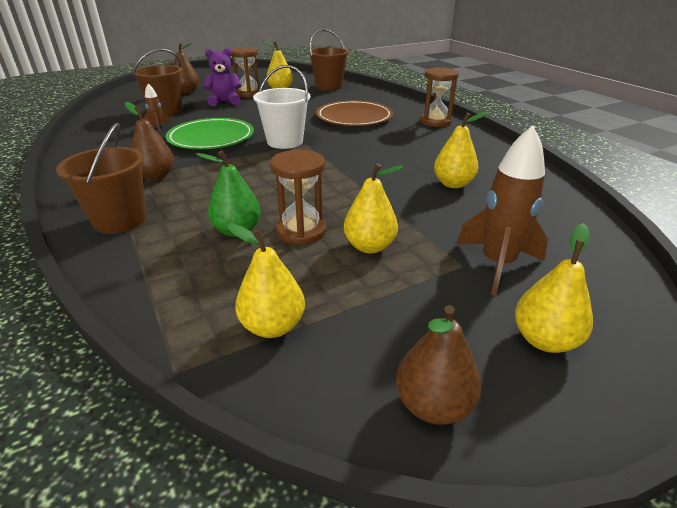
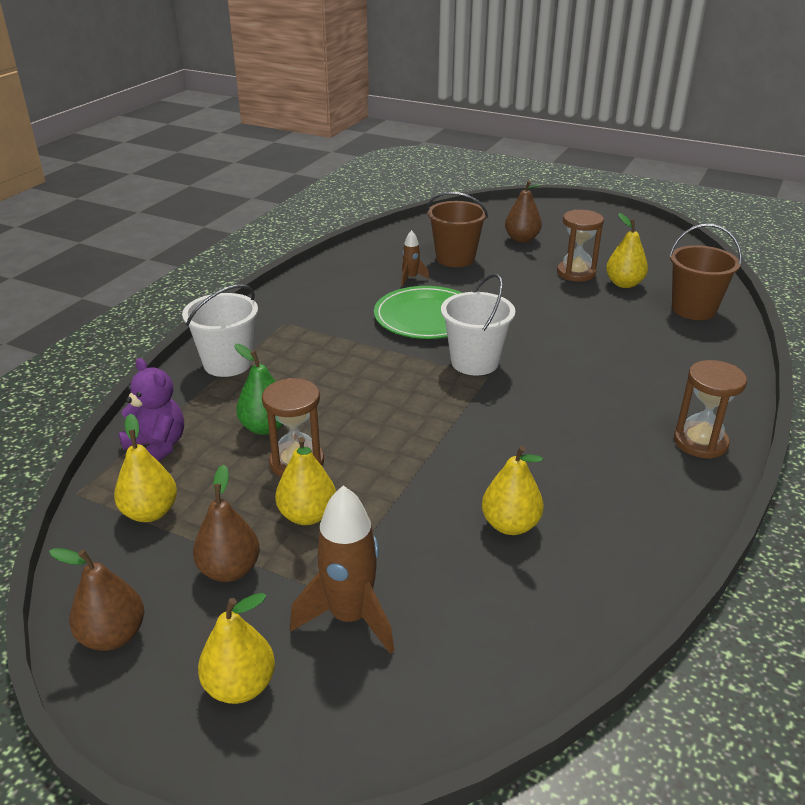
camera: 55 degrees right, 0 degrees up
(120, 220) = (227, 363): brown bucket -> white bucket
(156, 176) = (314, 336): brown pear -> brown pear (229, 570)
(225, 102) = (528, 274): purple teddy bear -> purple teddy bear (157, 447)
(354, 117) = (615, 373): brown plate -> none

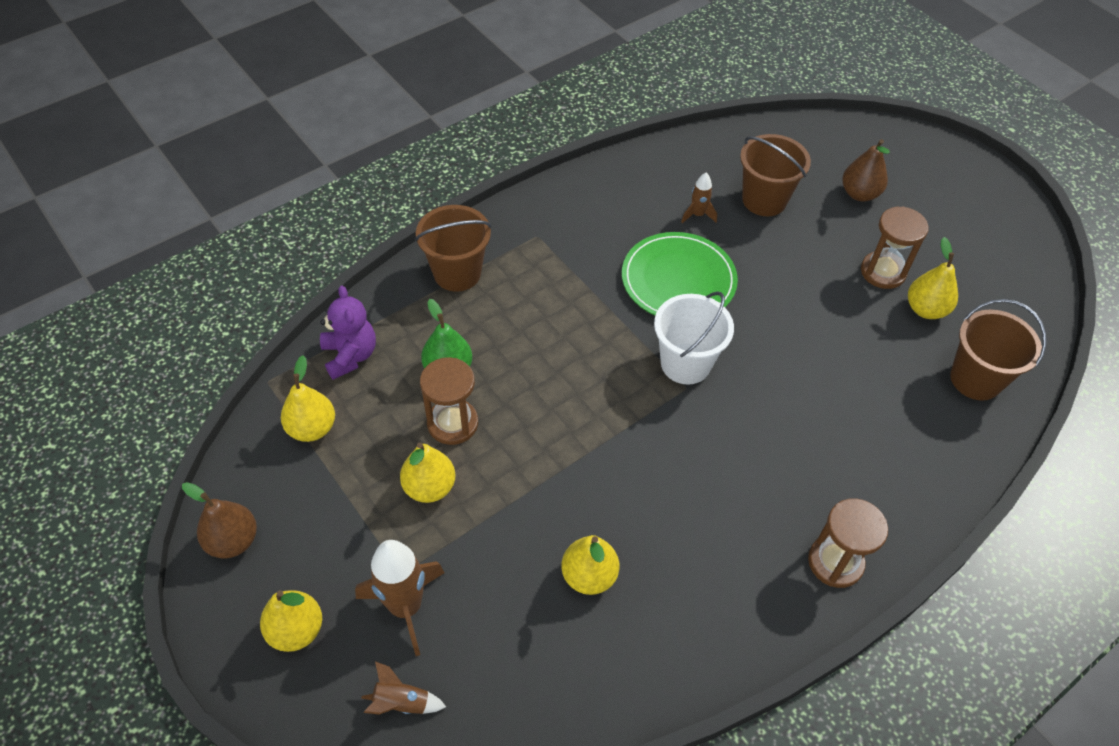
camera: 25 degrees right, 20 degrees up
(227, 363) = (457, 273): white bucket -> brown bucket
(229, 570) = (342, 517): brown pear -> none
(404, 700) = (402, 702): none -> brown rocket

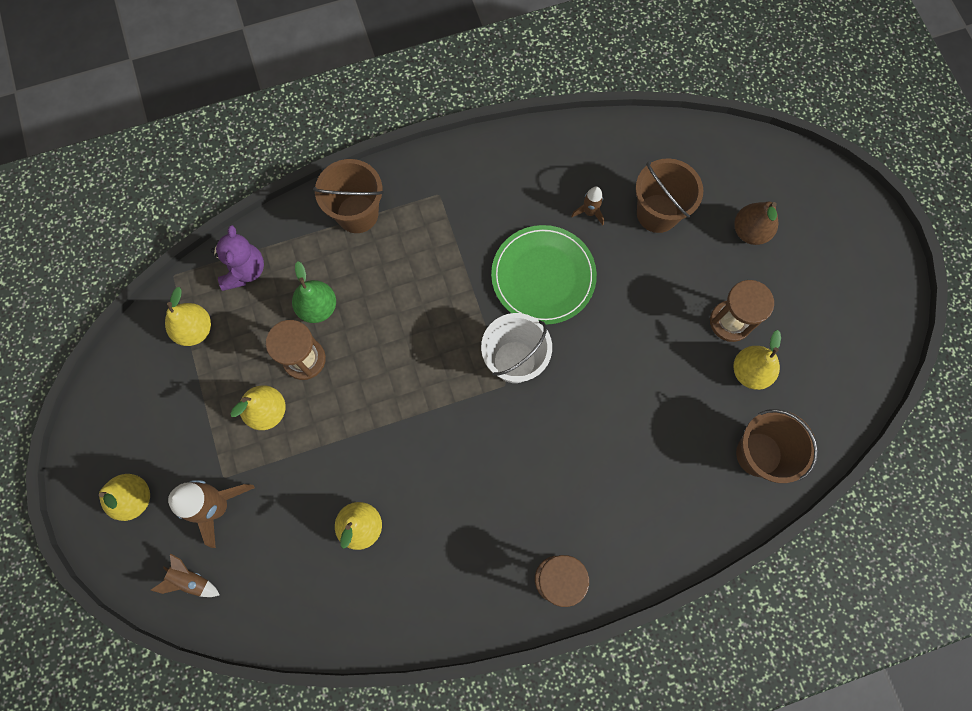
camera: 20 degrees right, 20 degrees up
(233, 541) = (109, 410): brown pear -> none

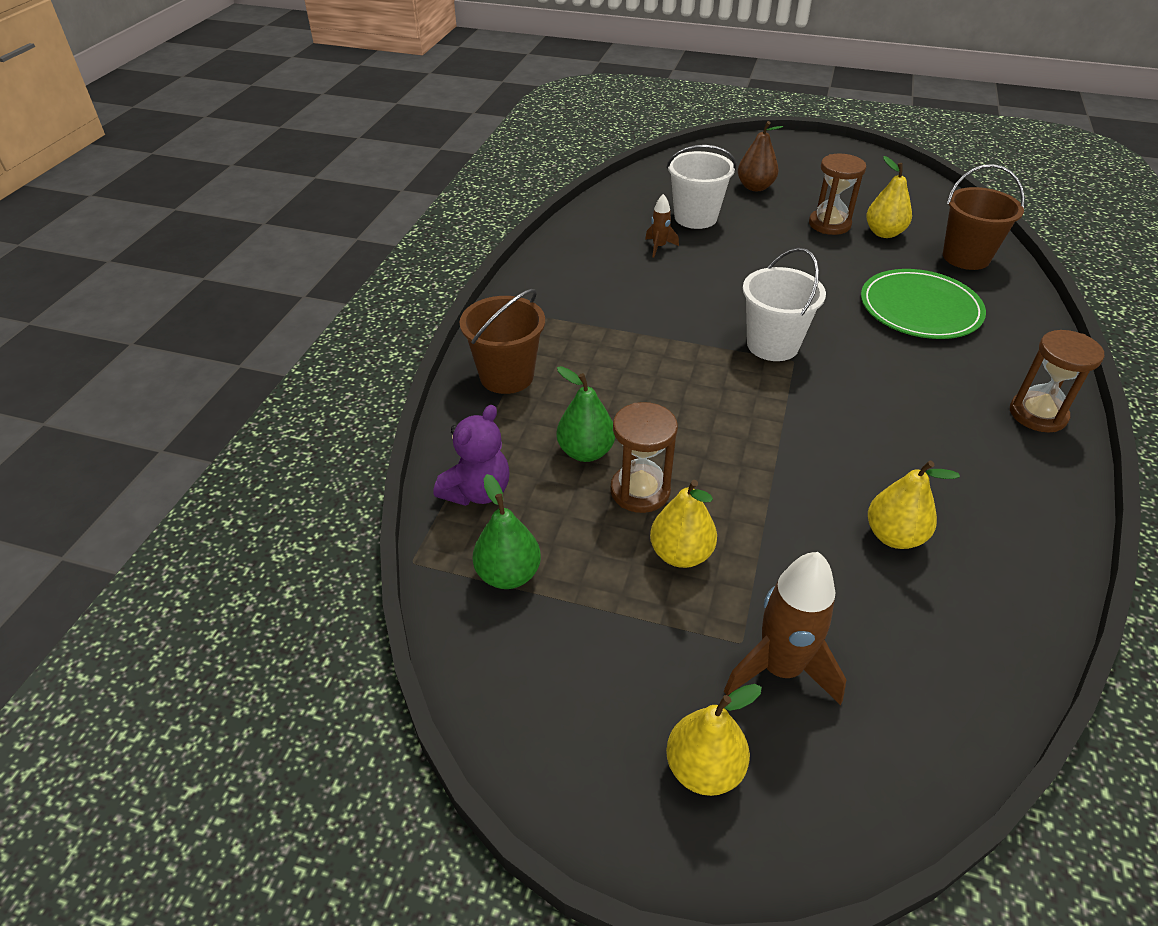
camera: 55 degrees left, 30 degrees down
(190, 580) = (878, 756): brown rocket -> none
(195, 329) = (508, 574): yellow pear -> green pear
(244, 270) = (477, 492): purple teddy bear -> purple teddy bear turned 90 degrees clockwise
(543, 276) = (697, 294): green plate -> green plate (920, 308)
(657, 213) = (695, 218): brown bucket -> white bucket

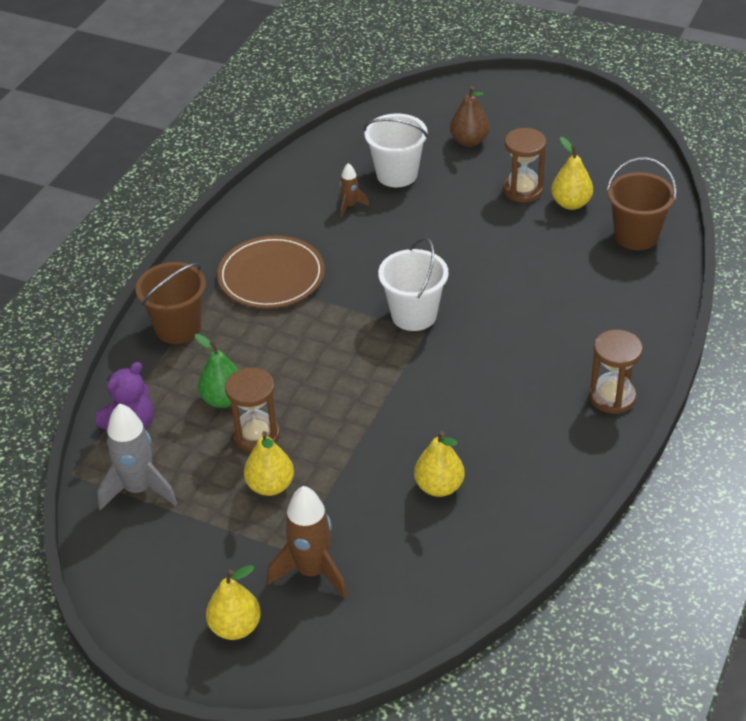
camera: 10 degrees right, 0 degrees up
(508, 574) = (139, 489): green pear -> grey rocket
(598, 316) = (271, 276): none -> brown plate
(920, 308) = (563, 288): green plate -> none

